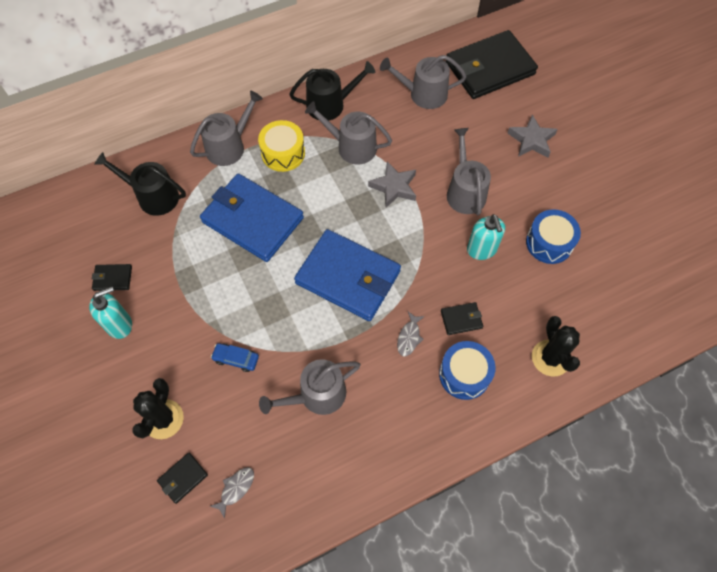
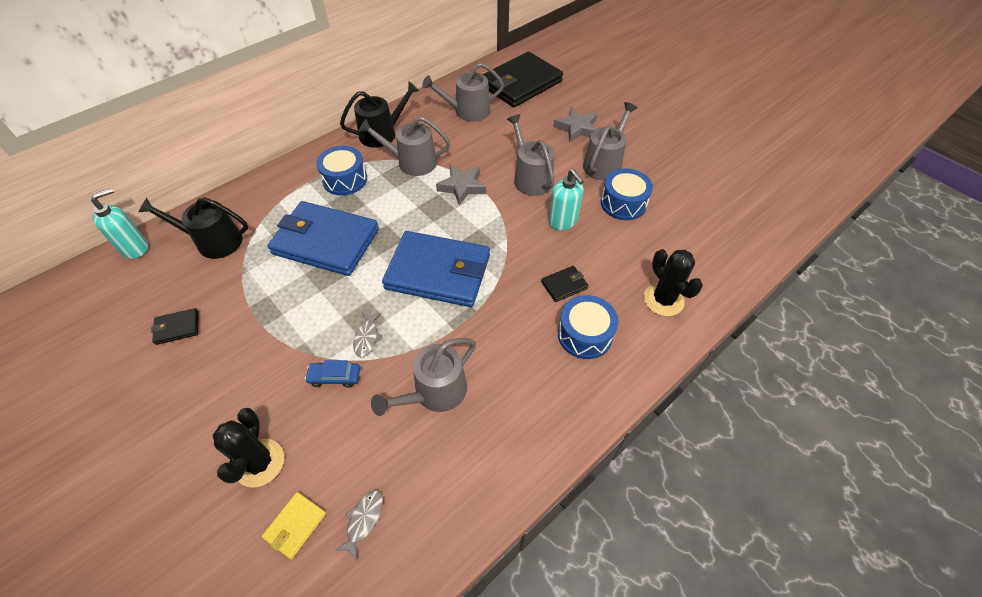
camera: 15 degrees left, 10 degrees down
(119, 324) = (191, 373): turquoise soap dispenser -> turquoise soap dispenser (135, 248)
(183, 478) = (295, 525): black wallet -> yellow wallet
(229, 146) = (288, 184): grey watering can -> grey watering can (604, 163)
(283, 153) = (345, 179): yellow drum -> blue drum
(409, 337) = (517, 313): grey fish -> grey fish (367, 337)

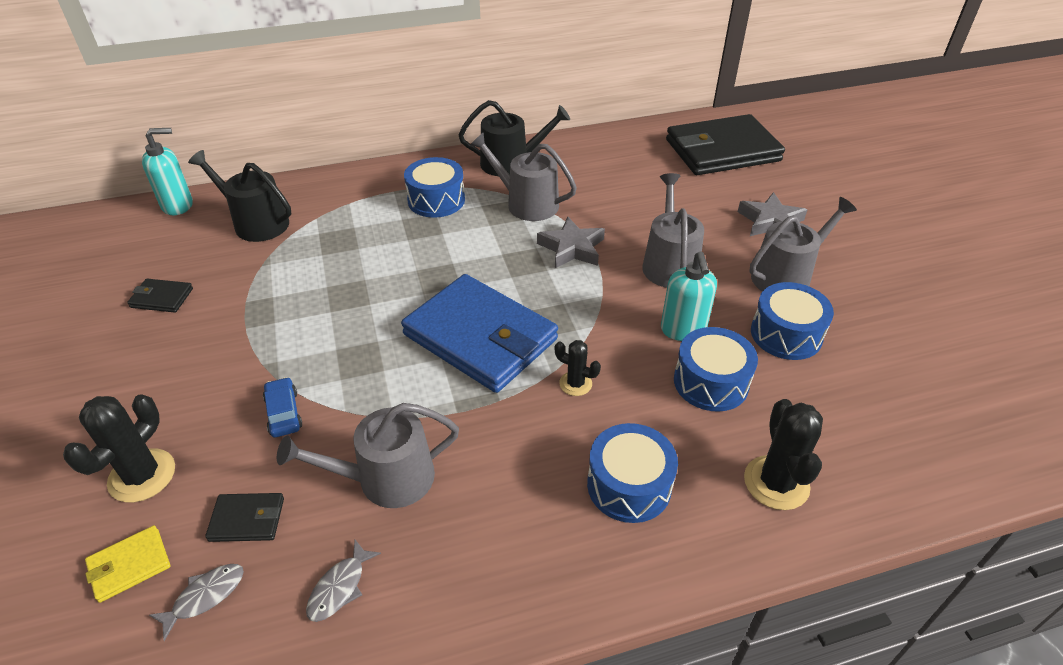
camera: 25 degrees right, 10 degrees down
(325, 241) = (371, 260): blue wallet -> none
(335, 377) = (284, 413): blue car -> blue car turned 45 degrees clockwise
(367, 337) = (348, 382): grey fish -> grey fish (340, 587)
(467, 111) = (632, 165): grey watering can -> none
(517, 282) = (575, 384): none -> black cactus
(564, 285) = (637, 410): black wallet -> black wallet (247, 519)
(597, 250) = (711, 382): none -> blue drum

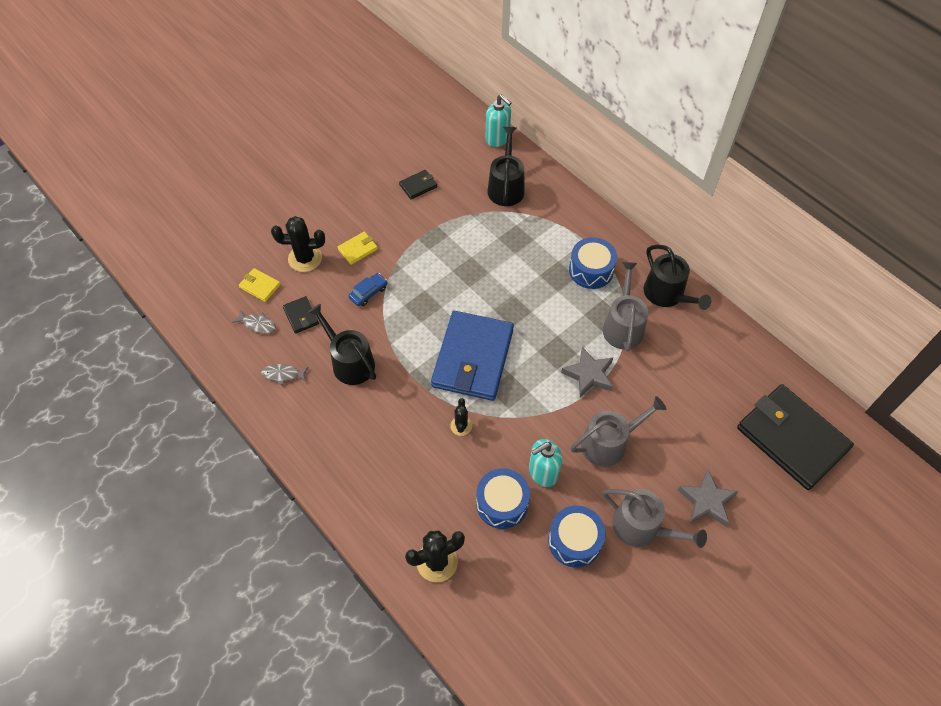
camera: 65 degrees right, 15 degrees up
(161, 298) = (418, 186): black wallet -> black wallet turned 75 degrees clockwise
(195, 400) = (358, 249): none -> yellow wallet
(386, 479) = (349, 362): grey watering can -> black watering can
(629, 485) = (398, 481): blue drum -> none

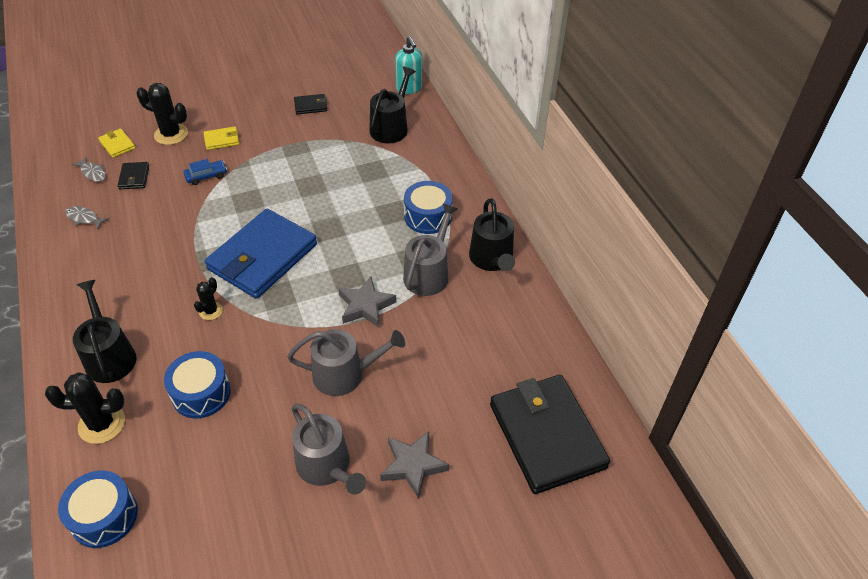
camera: 20 degrees right, 10 degrees down
(349, 362) = (149, 226): black watering can -> black watering can (109, 356)
(543, 473) = (260, 379): turquoise soap dispenser -> none
(574, 541) = (249, 454): blue drum -> blue drum (104, 516)

